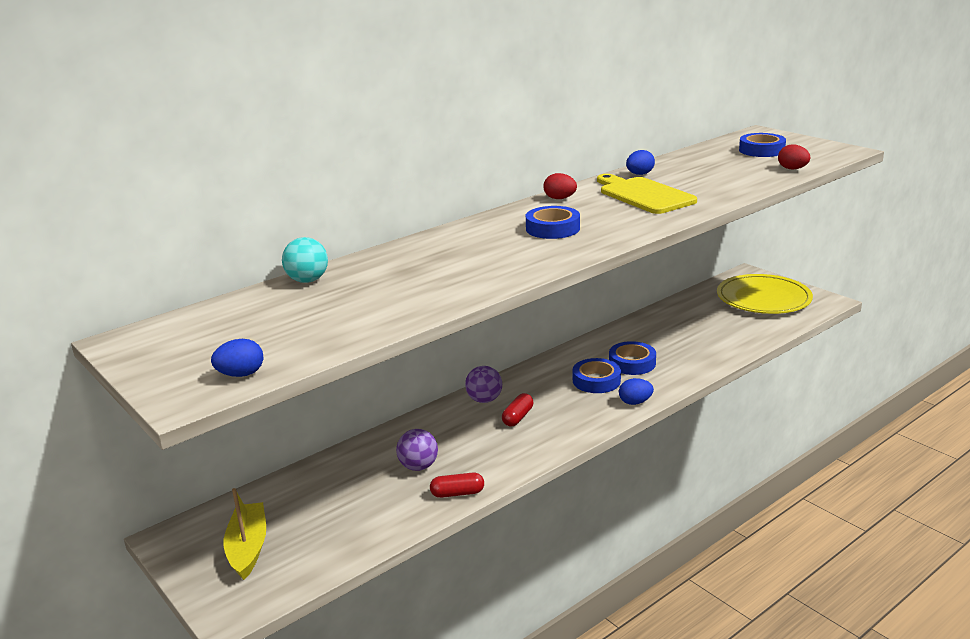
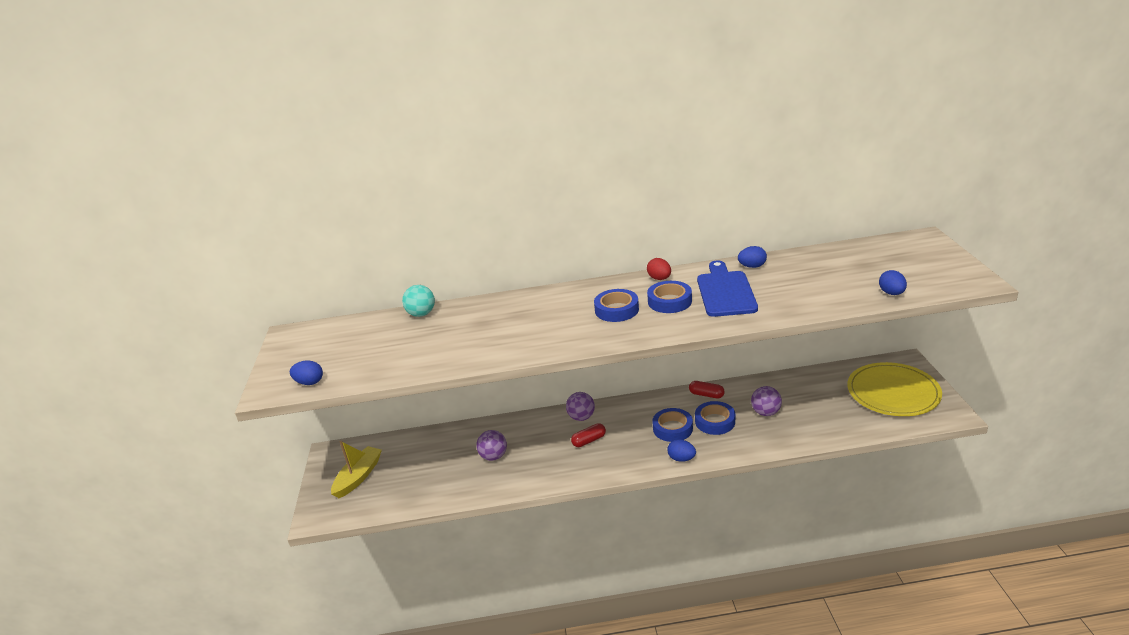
camera: 35 degrees right, 5 degrees up
(457, 493) = (497, 487): red capsule -> red capsule (706, 395)
(644, 195) = (725, 292): yellow cutting board -> blue cutting board
(672, 342) = (766, 412): none -> purple ball
(761, 150) = (894, 262): blue tape -> blue tape (669, 301)
(792, 169) = (891, 293): red egg -> blue egg

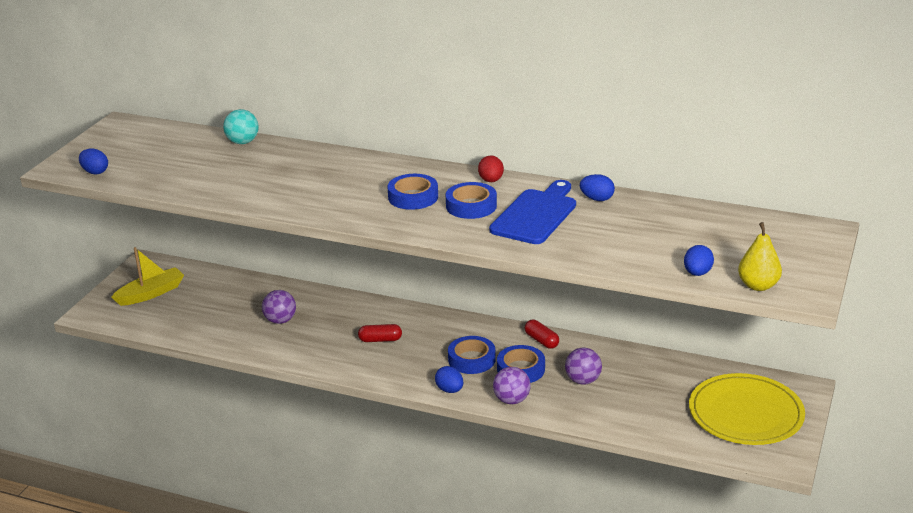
camera: 25 degrees right, 0 degrees up
(581, 417) = (395, 316): purple ball -> purple ball (511, 400)
(941, 287) = (758, 286): none -> yellow pear

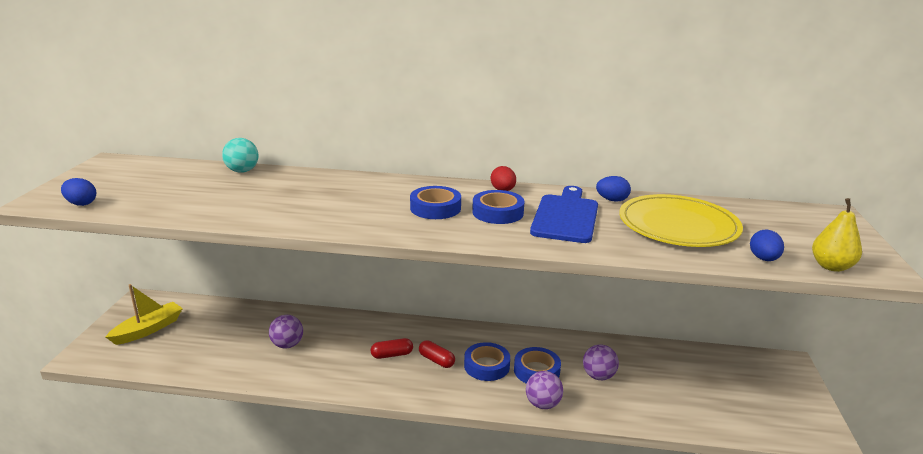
camera: 15 degrees left, 5 degrees down
(449, 390) = (478, 400): blue egg -> none
(541, 340) = (542, 341): red capsule -> red capsule (436, 360)
(745, 413) = (759, 393): yellow plate -> yellow plate (678, 225)

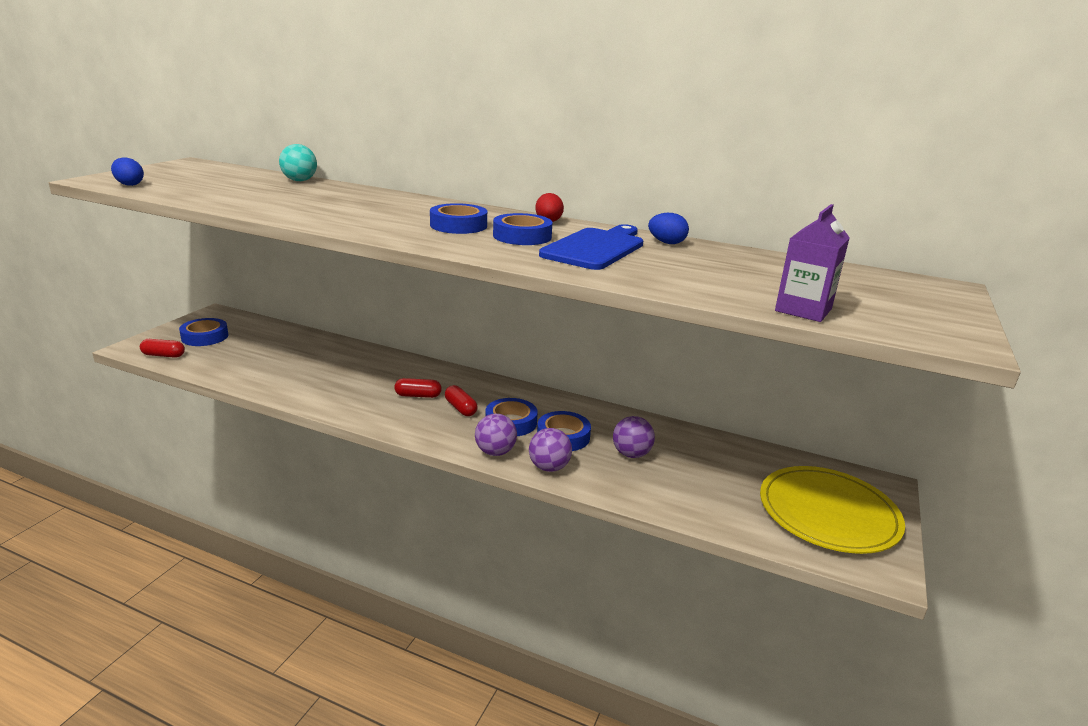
camera: 15 degrees right, 0 degrees up
(120, 359) = (163, 355): none -> red capsule
(148, 329) = (205, 337): yellow boat -> blue tape
(287, 345) = (321, 370): purple ball -> purple ball (495, 452)
(678, 225) = (724, 271): yellow plate -> yellow plate (828, 513)
(763, 259) = (803, 310): blue egg -> purple carton
(831, 266) = (890, 328): yellow pear -> none

